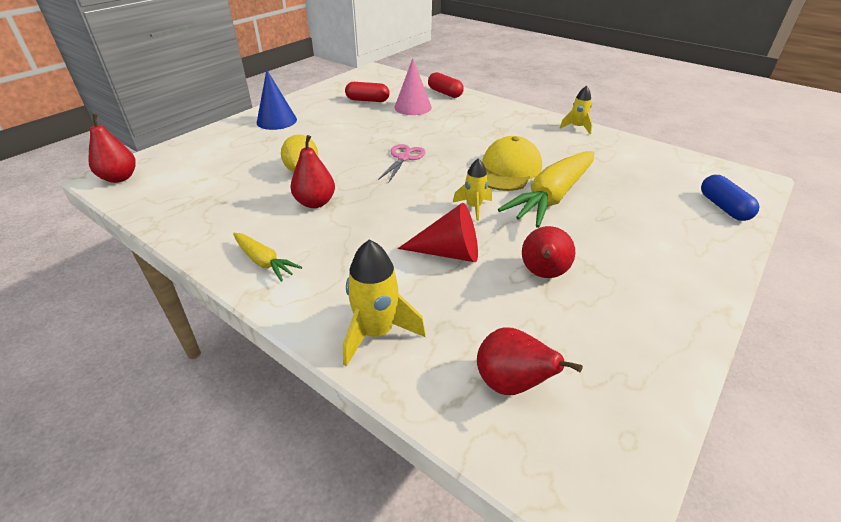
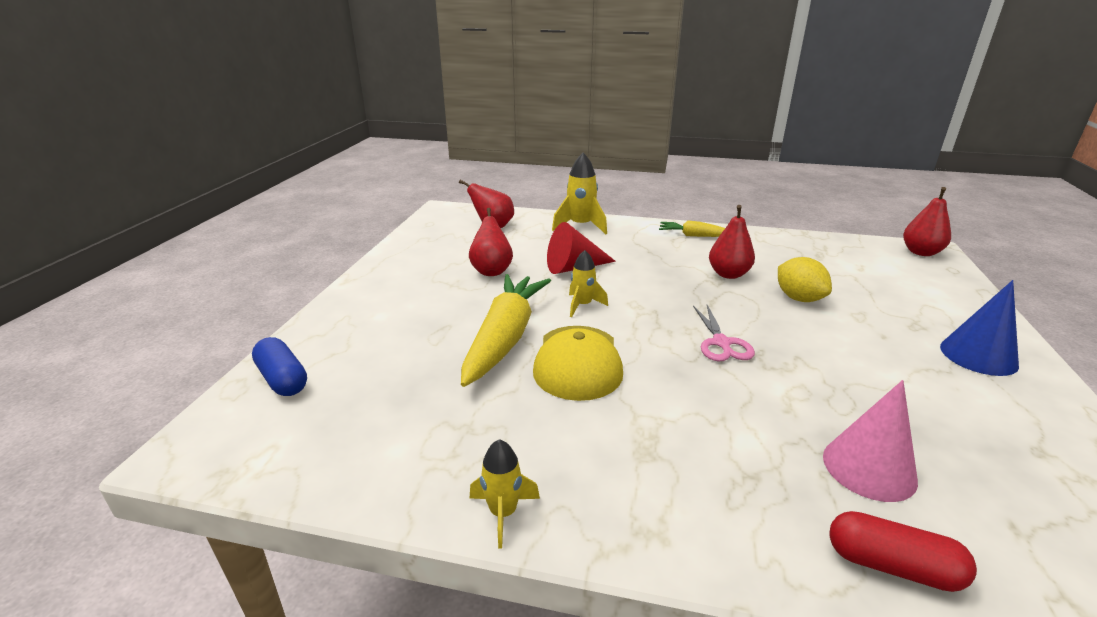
camera: 155 degrees right, 10 degrees down
(367, 100) = (976, 460): red capsule -> none

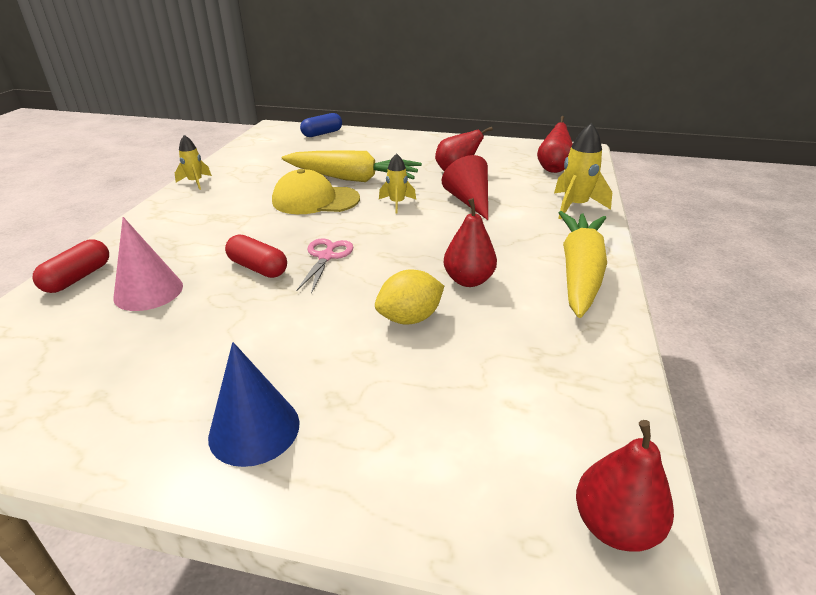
camera: 90 degrees right, 5 degrees up
(694, 236) = (579, 271): yellow carrot -> yellow carrot, size x1.96
(721, 343) = (326, 256): pink scissors -> pink scissors turned 105 degrees clockwise
(768, 386) = (258, 268): none -> red capsule

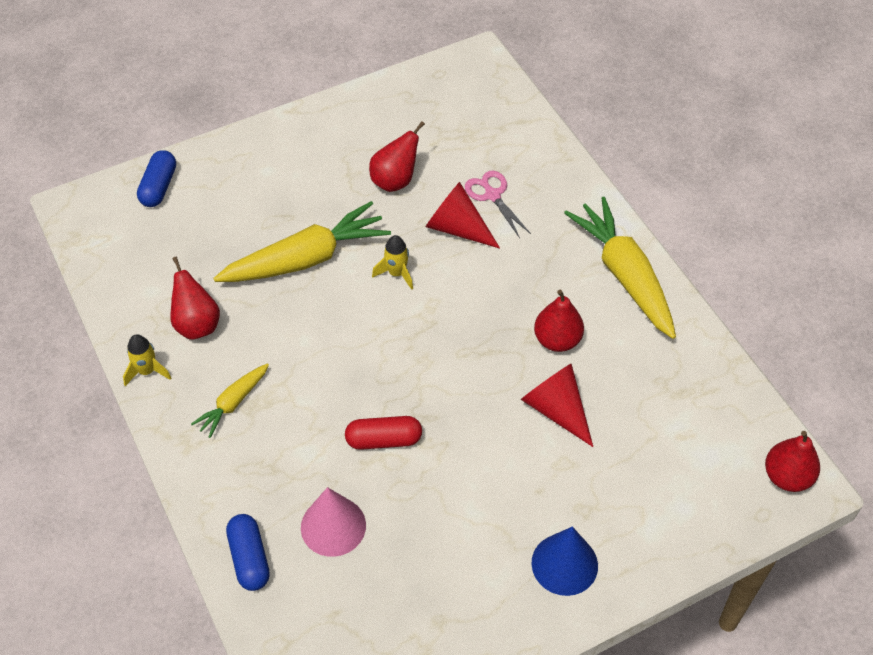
camera: 40 degrees left, 20 degrees up
(78, 278) = (249, 558): red capsule -> blue capsule
(209, 211) = (233, 403): none -> yellow carrot
(315, 200) = (314, 318): yellow cap -> none
(326, 256) = (421, 388): pink scissors -> pink scissors (492, 195)
(409, 318) = (556, 409): yellow lemon -> red cone
(553, 169) = (481, 118): red pear -> red pear (197, 324)
(574, 206) = (551, 178): yellow rocket -> none

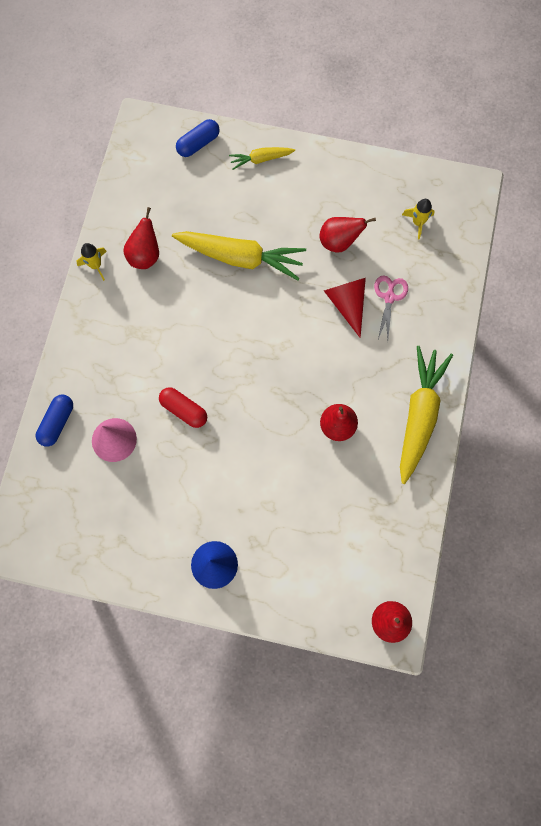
camera: 40 degrees right, 20 degrees up
(233, 403) = (123, 322): yellow carrot -> yellow carrot (260, 159)
(396, 273) = (283, 308): yellow rocket -> yellow rocket (417, 222)
(556, 409) = (295, 470): red cone -> none

